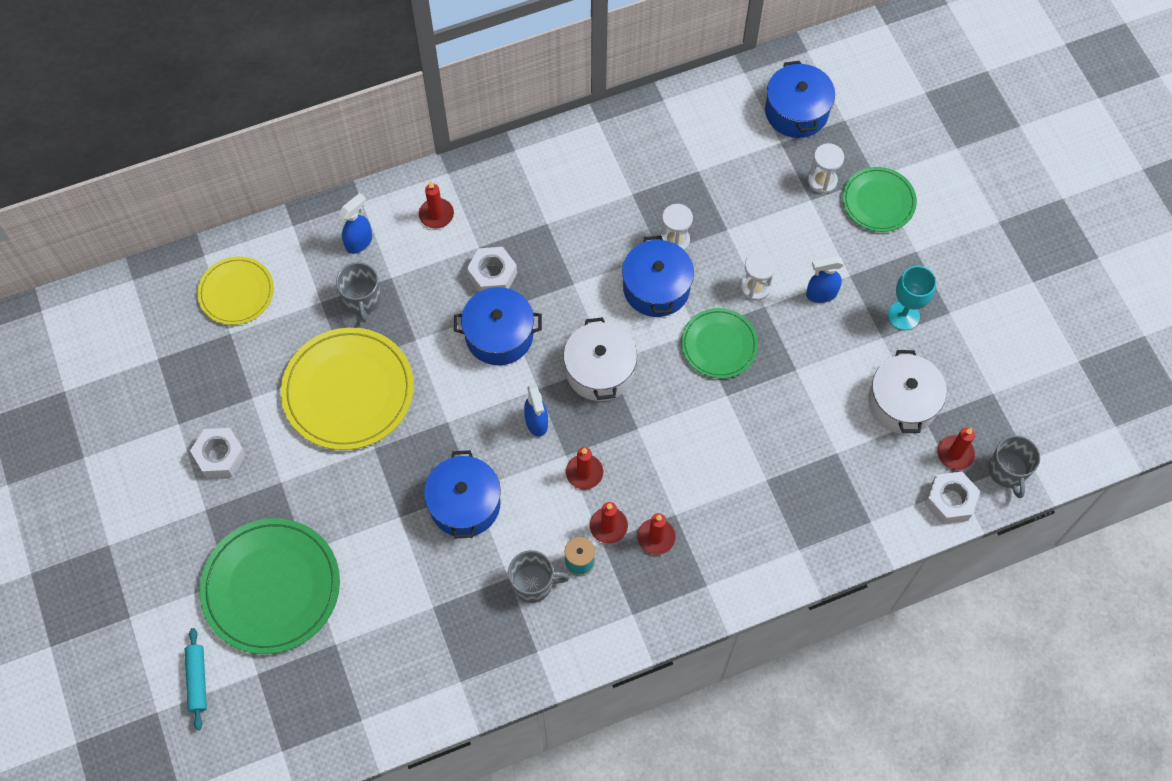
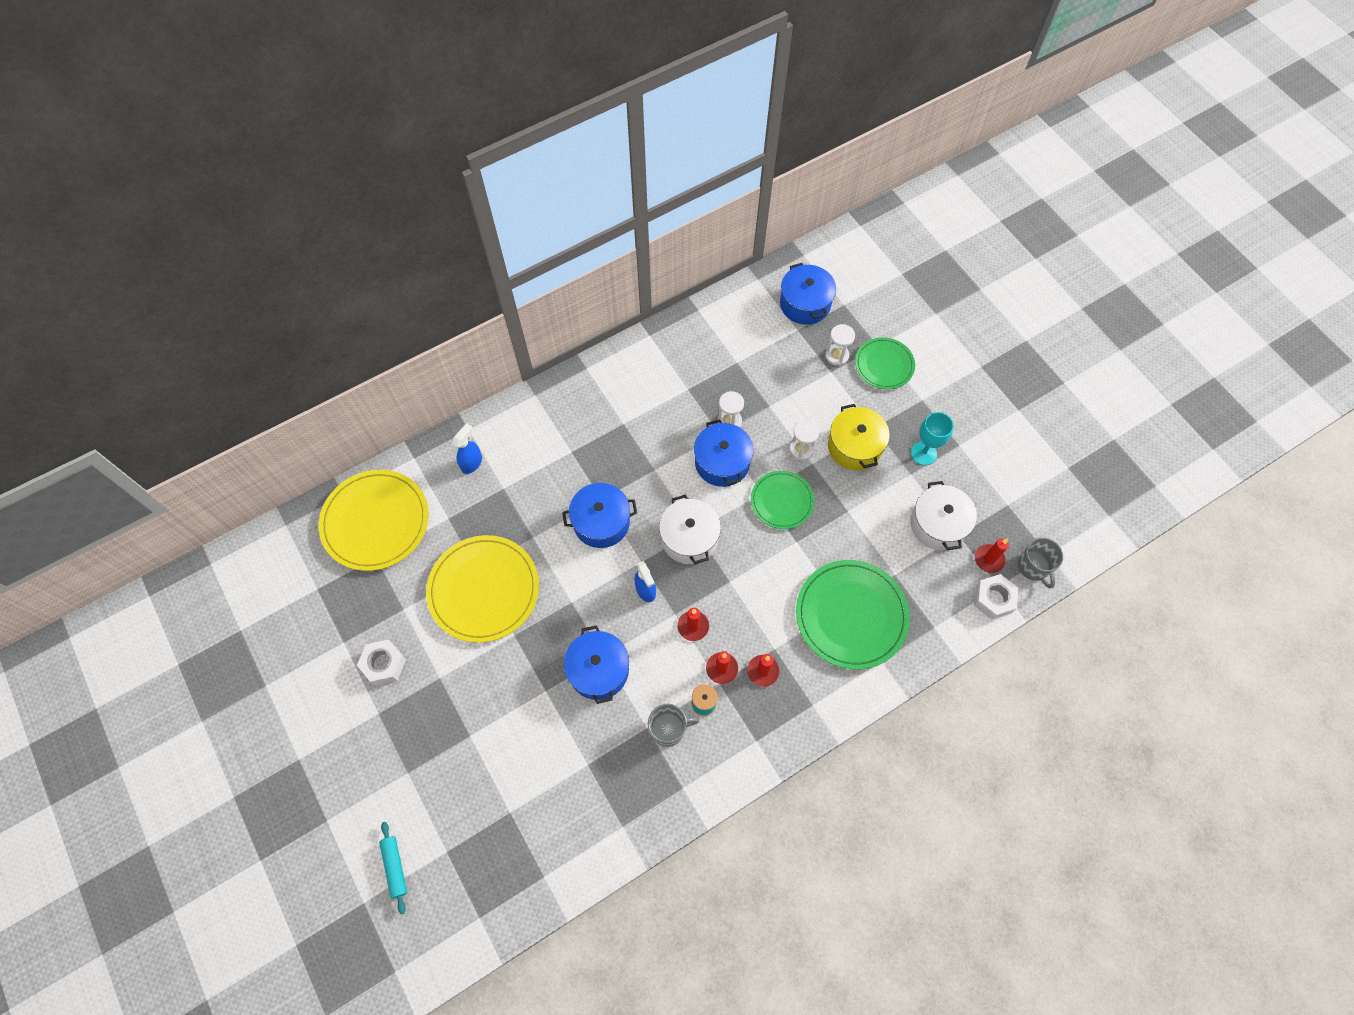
camera: 10 degrees left, 0 degrees up
(236, 292) = (375, 521): yellow plate -> yellow plate, size x1.69
(271, 587) = (446, 772): green plate -> green plate (851, 615)
(362, 300) = (482, 511): grey mug -> none
(436, 214) = (532, 430): red candle -> none
(492, 275) = (587, 473): white nut -> none
(821, 294) = (854, 446): blue spray bottle -> yellow pot

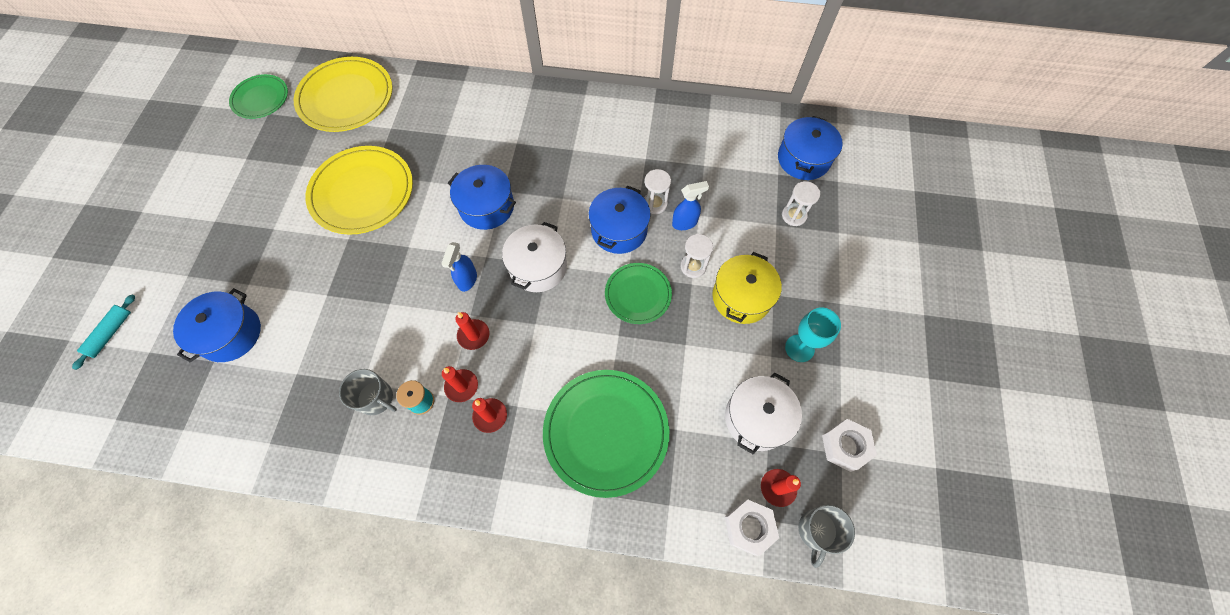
camera: 40 degrees right, 0 degrees up
(384, 664) = (252, 192): white nut -> white nut (845, 446)
(472, 463) = (443, 103): blue spray bottle -> blue spray bottle (685, 223)
(598, 670) = (375, 311): blue pot -> blue pot (230, 334)
(884, 365) = (830, 251): green plate -> green plate (260, 98)

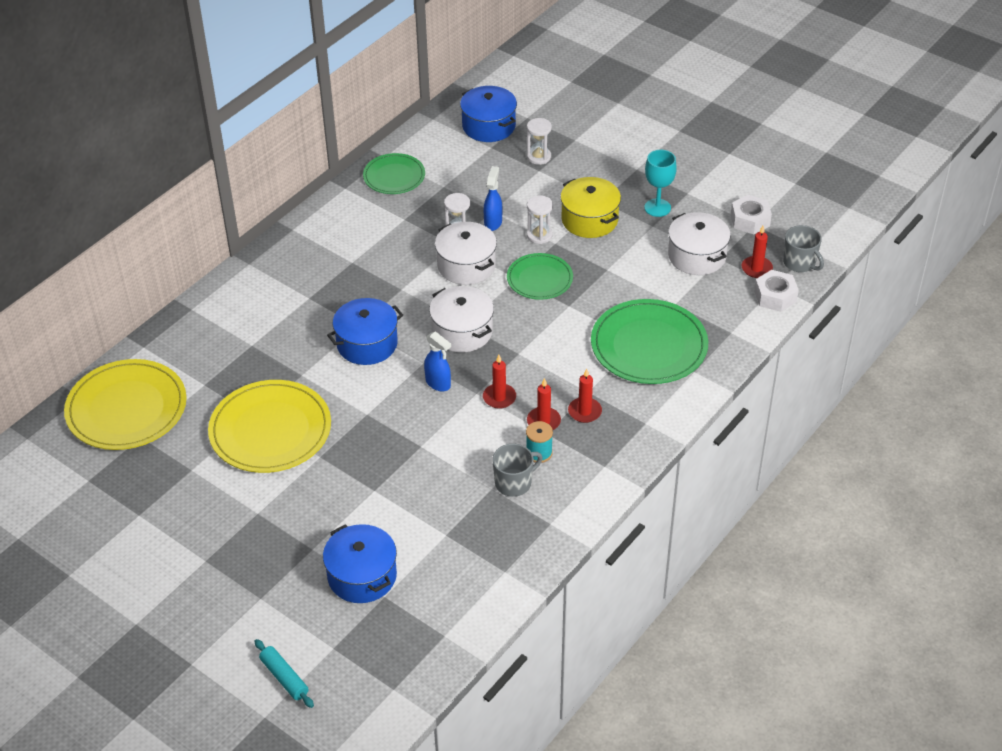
camera: 60 degrees left, 20 degrees down
(260, 98) = (58, 482): green plate -> green plate (394, 176)
(619, 230) = (466, 265): blue pot -> white pot

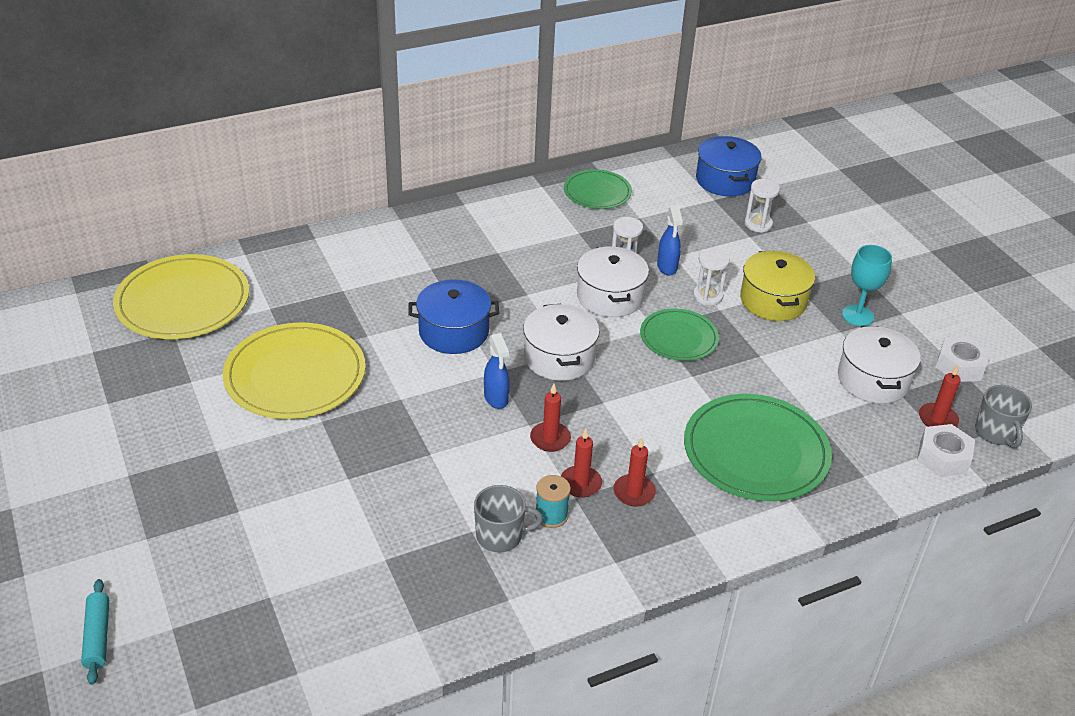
camera: 25 degrees right, 5 degrees down
(362, 576) = (264, 563): blue pot -> none
(493, 222) = (667, 267): blue spray bottle -> blue spray bottle turned 135 degrees clockwise

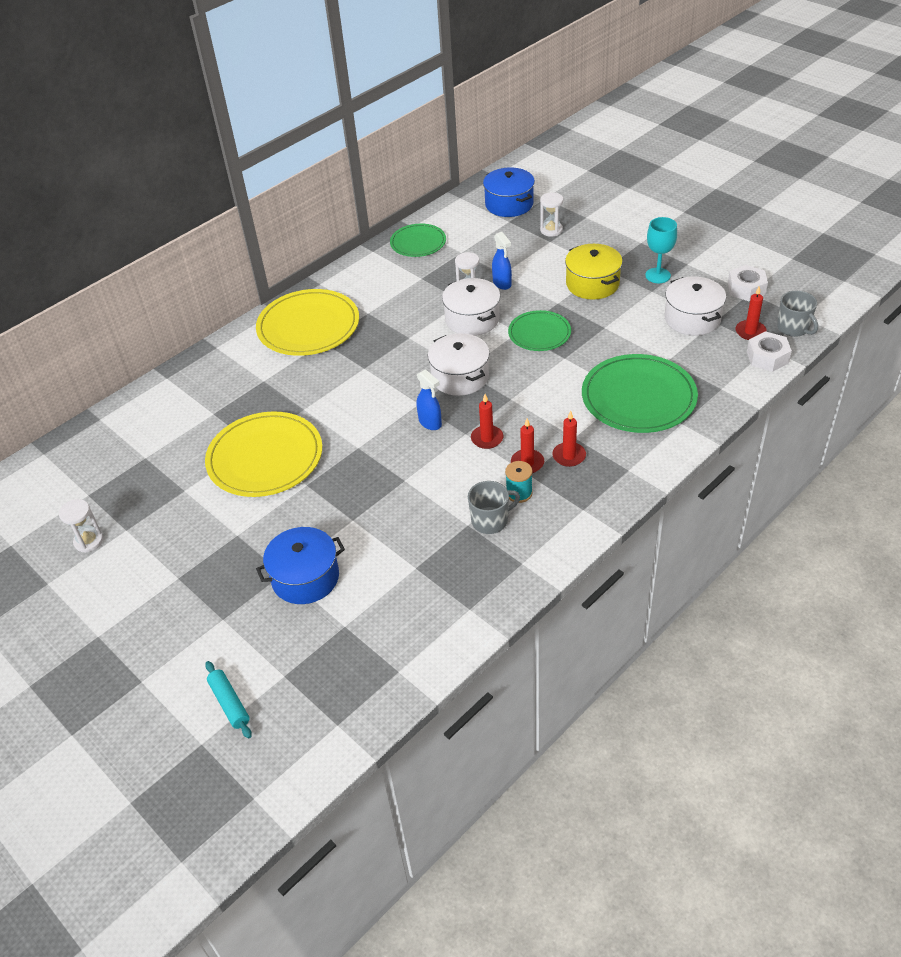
camera: 15 degrees left, 5 degrees up
(183, 301) = (138, 431): yellow plate -> yellow plate (308, 326)
(454, 332) = (369, 384): blue pot -> blue pot (305, 577)
(707, 296) = (543, 295): white hourglass -> white hourglass (89, 541)

